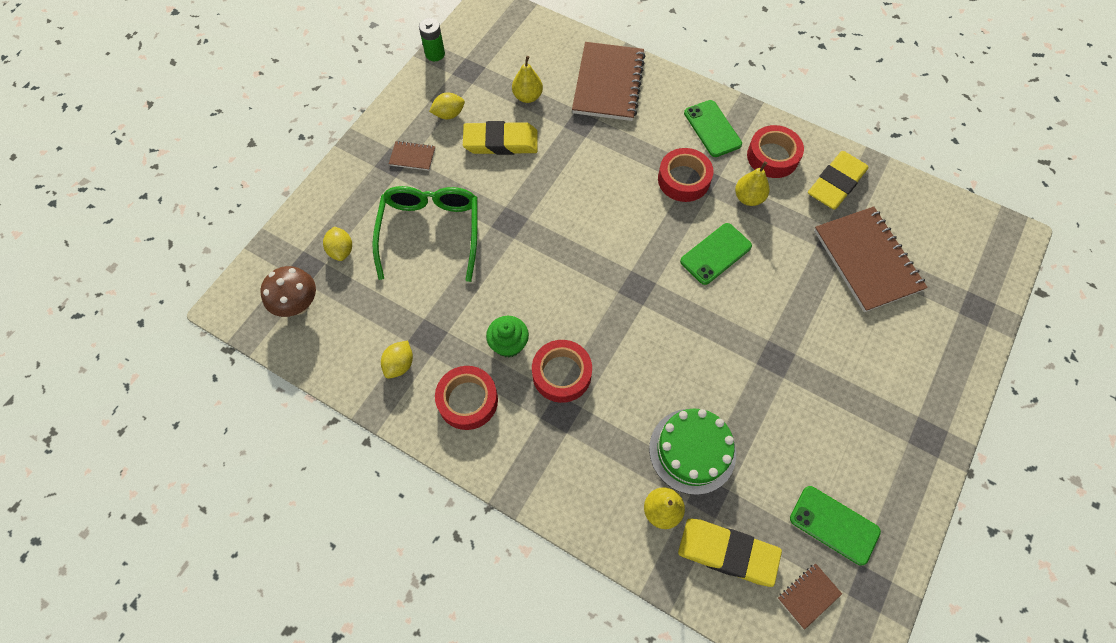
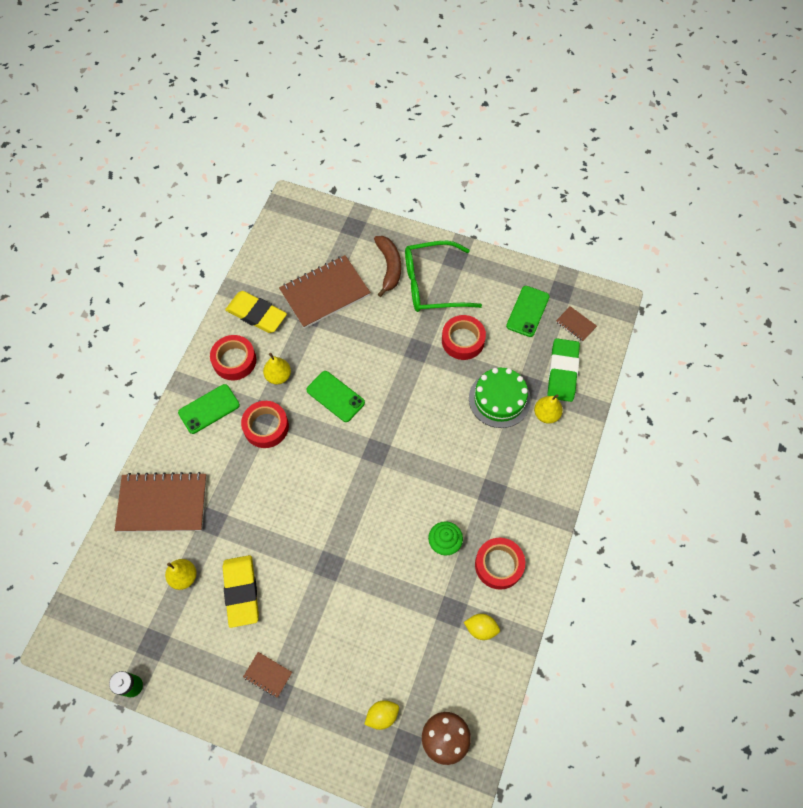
camera: 100 degrees left, 0 degrees up
(412, 157) = (268, 675): brown notebook -> brown notebook turned 60 degrees counterclockwise
(430, 232) = (350, 635): green glasses -> green glasses (432, 284)
(449, 114) = (212, 651): yellow lemon -> none
(561, 374) = (461, 497): red tape -> red tape (463, 340)
(727, 552) = (562, 372): yellow eraser -> green eraser
(910, 344) = (389, 267): none -> brown banana

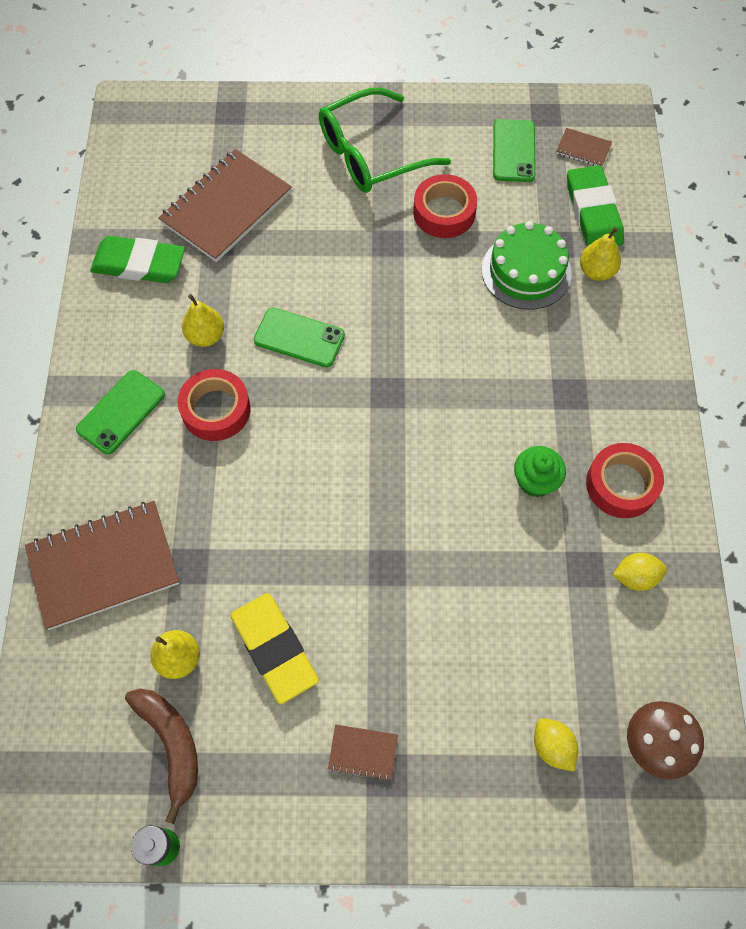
camera: 20 degrees left, 0 degrees up
(234, 360) = (132, 335): red tape -> none
(256, 314) = (139, 264): yellow eraser -> green eraser
(382, 715) = (552, 747): yellow lemon -> yellow lemon turned 75 degrees counterclockwise
(389, 267) = (303, 149): brown banana -> brown banana (172, 745)

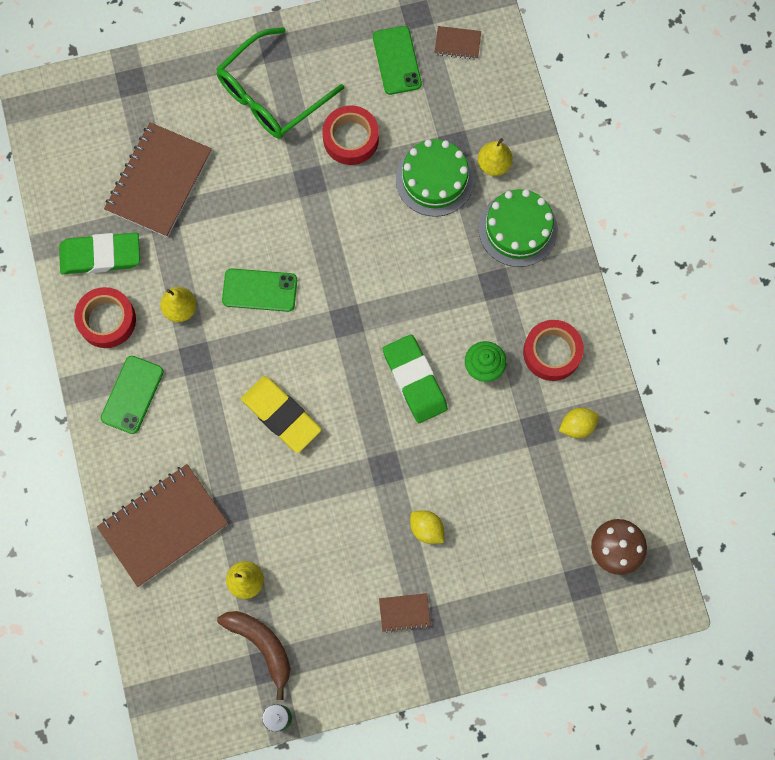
camera: 15 degrees left, 10 degrees up
(216, 410) = (210, 372): red tape -> red tape (107, 320)
(274, 649) = (317, 554): yellow eraser -> yellow eraser (281, 415)
(552, 747) = (541, 571): yellow lemon -> yellow lemon (426, 529)
(593, 212) = (479, 106): green eraser -> green eraser (414, 380)
(609, 342) = (518, 229): none -> green cake

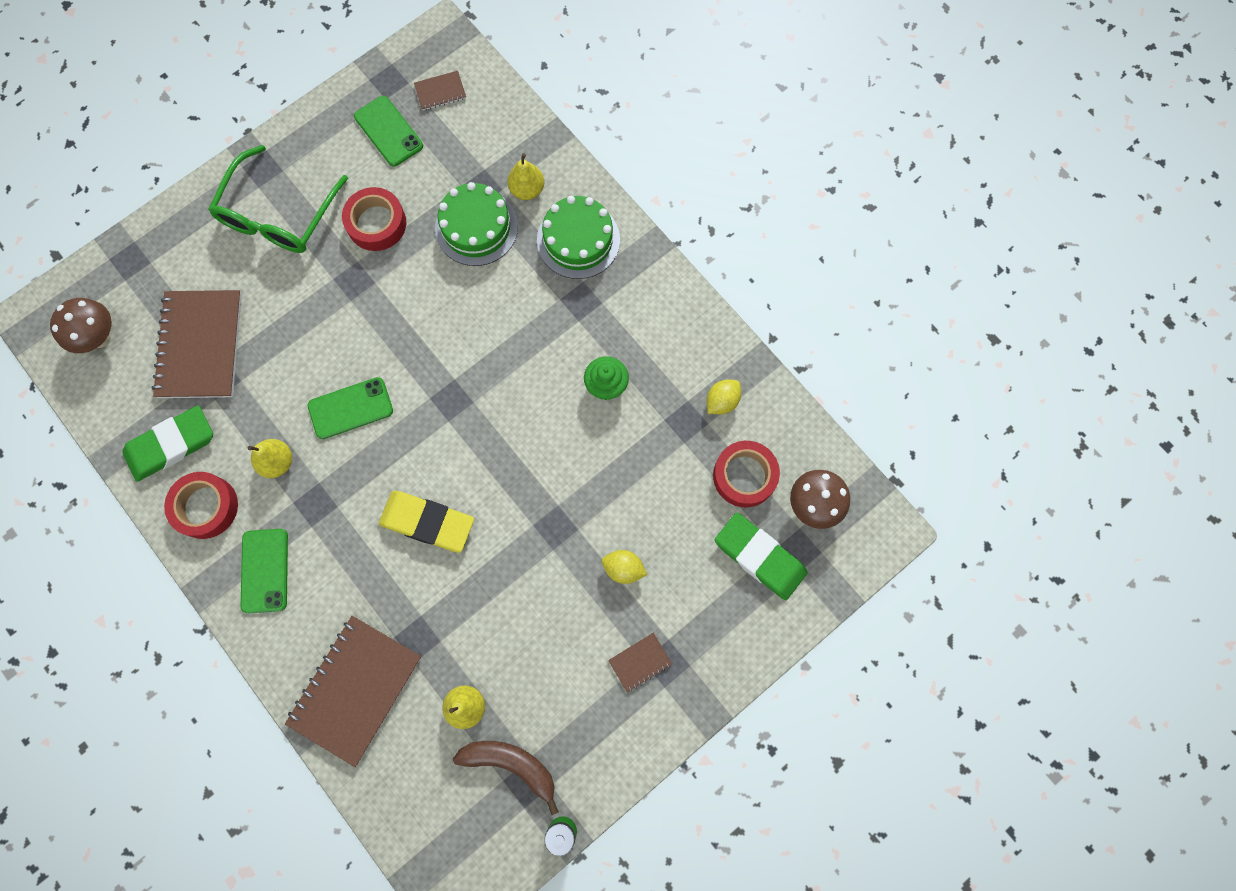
camera: 25 degrees left, 0 degrees up
(80, 138) = (99, 337): none -> brown mushroom
(414, 380) = (545, 428): green eraser -> green eraser (759, 557)
(552, 352) = (665, 342): red tape -> red tape (744, 476)

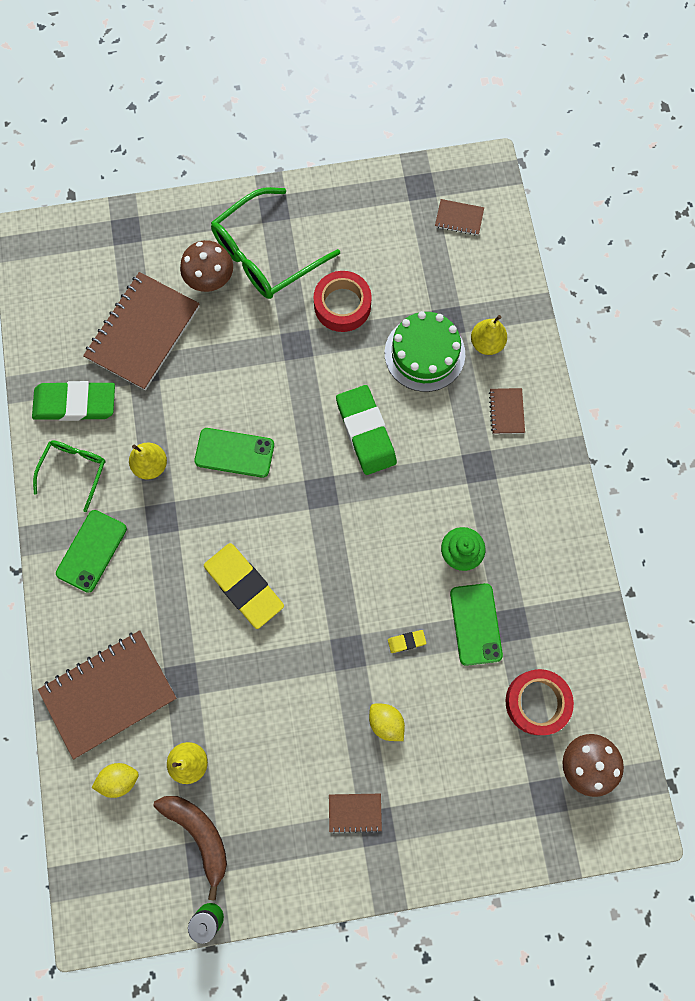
camera: 30 degrees right, 0 degrees up
(99, 337) = (68, 282): brown mushroom -> brown mushroom (211, 281)
(206, 507) = (74, 470): red tape -> green glasses
(389, 131) = (396, 230): green phone -> green phone (476, 624)
(578, 240) = (506, 411): green cake -> brown notebook
(602, 488) = (406, 641): none -> yellow eraser
(722, 401) = (554, 624): yellow lemon -> yellow lemon (119, 779)
(759, 557) = (510, 782): green eraser -> green eraser (365, 432)

